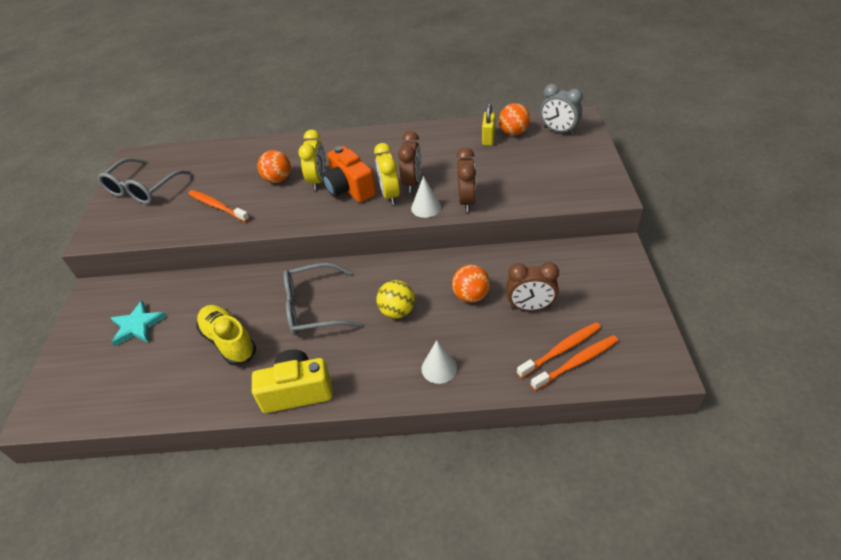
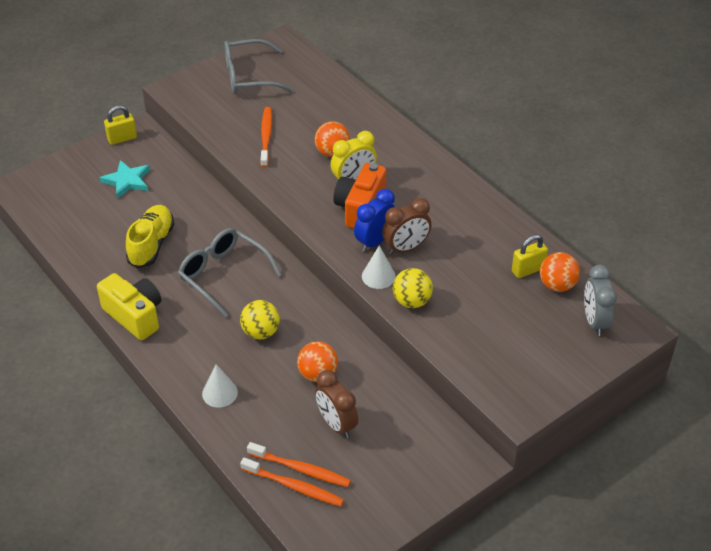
camera: 50 degrees right, 0 degrees up
(86, 307) = (122, 138): none -> yellow padlock
(390, 195) = (375, 241): yellow clock -> blue clock
(466, 201) = (411, 301): brown clock -> yellow ball

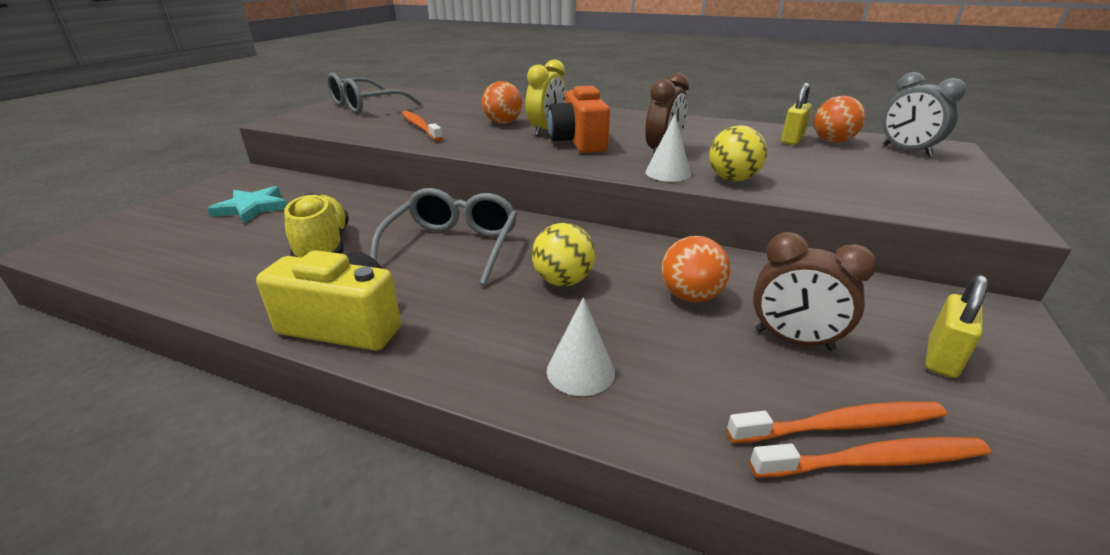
camera: 30 degrees left, 15 degrees down
(122, 138) = (228, 182): yellow padlock -> yellow padlock (941, 358)
(223, 275) = (453, 246): grey glasses -> grey glasses turned 90 degrees clockwise
(375, 241) = (625, 155): blue clock -> none

